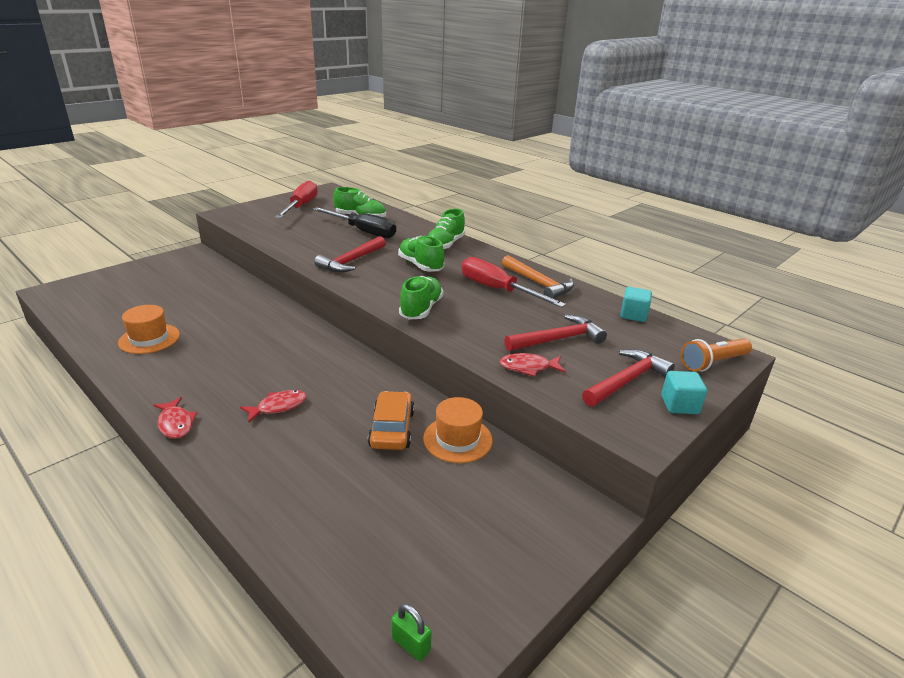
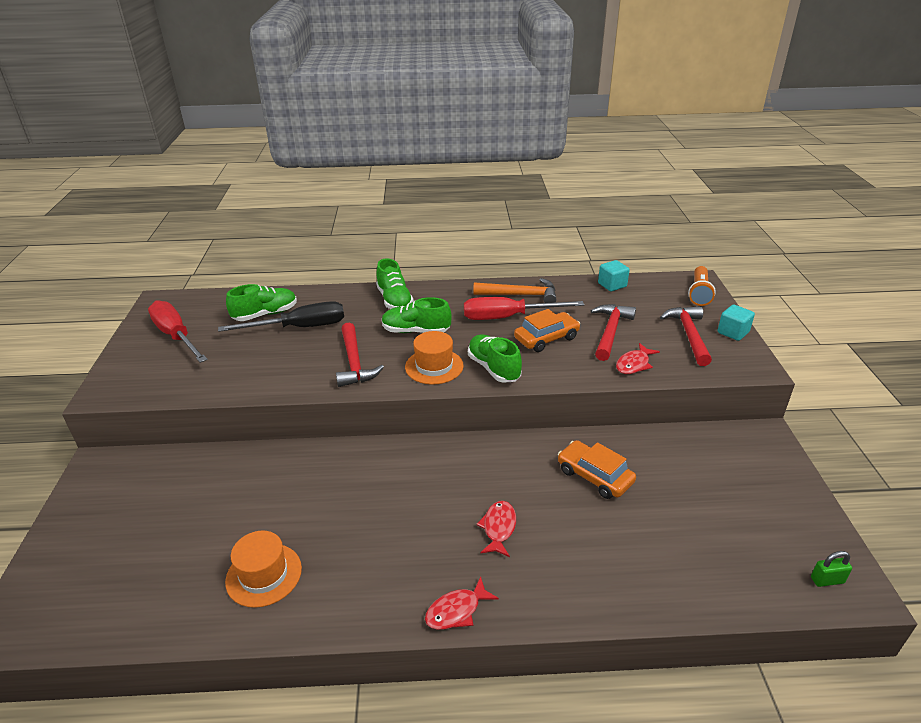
camera: 45 degrees left, 5 degrees up
(176, 423) = (456, 611): red fish -> red fish turned 135 degrees clockwise
(457, 439) = (638, 449): orange hat -> orange hat (434, 366)
(497, 315) = (546, 338): none -> orange car

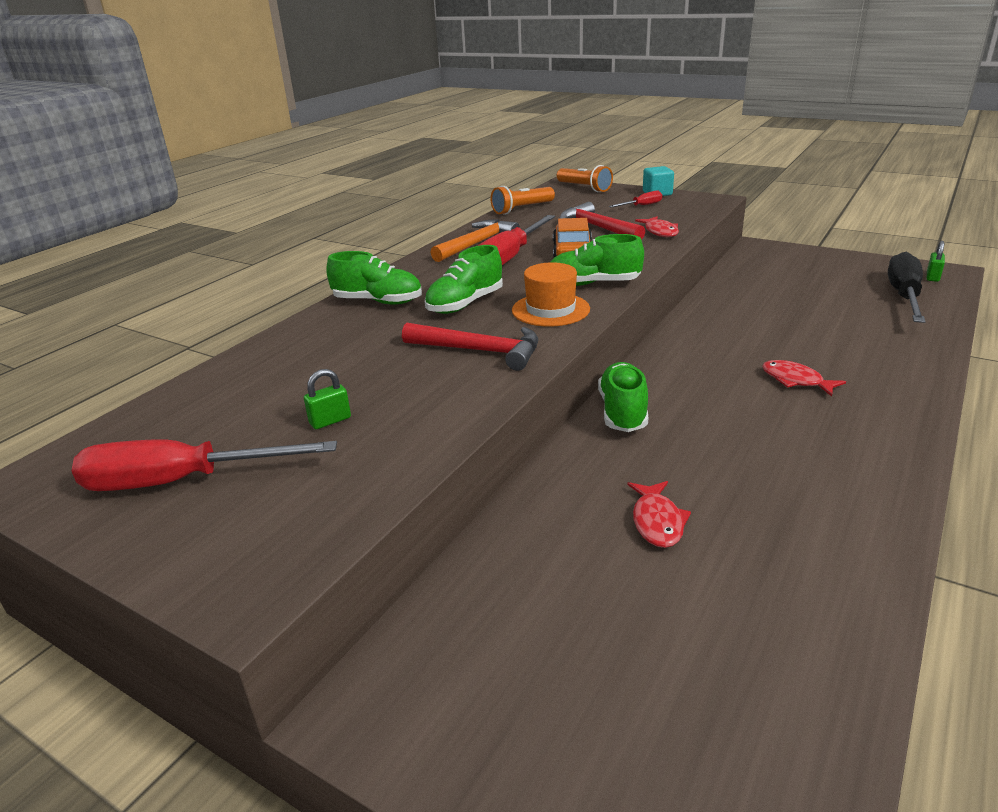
camera: 55 degrees left, 5 degrees down
(247, 349) = (330, 421): none -> green padlock
(264, 575) = (781, 557): orange hat -> none
(265, 314) = (258, 390): green shoe -> green shoe (622, 412)
(300, 328) = (339, 370): black screwdriver -> black screwdriver (904, 296)
(456, 611) = (905, 433): red fish -> red fish (657, 521)
(594, 476) = (754, 318): orange car -> none
(612, 285) = (522, 209): turquoise cube -> orange flashlight
(689, 335) = (641, 206): red hammer -> red screwdriver

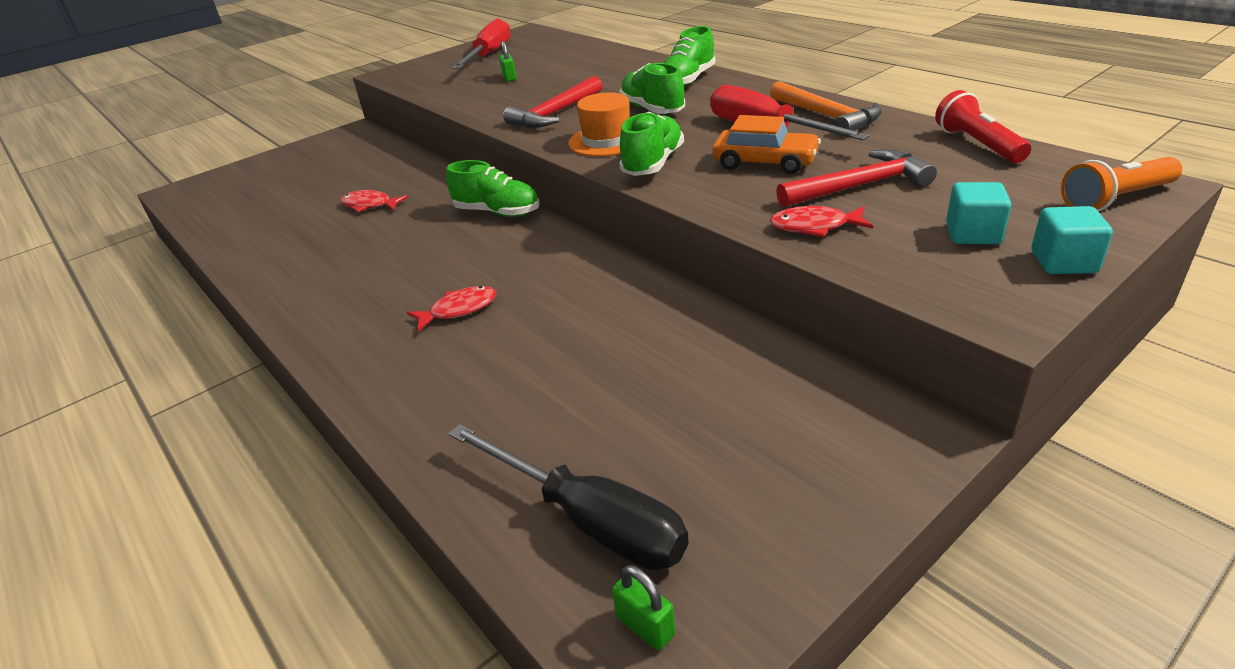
camera: 110 degrees right, 5 degrees up
(522, 209) = (977, 144): orange flashlight -> red flashlight
(641, 206) = (973, 234): red screwdriver -> turquoise cube

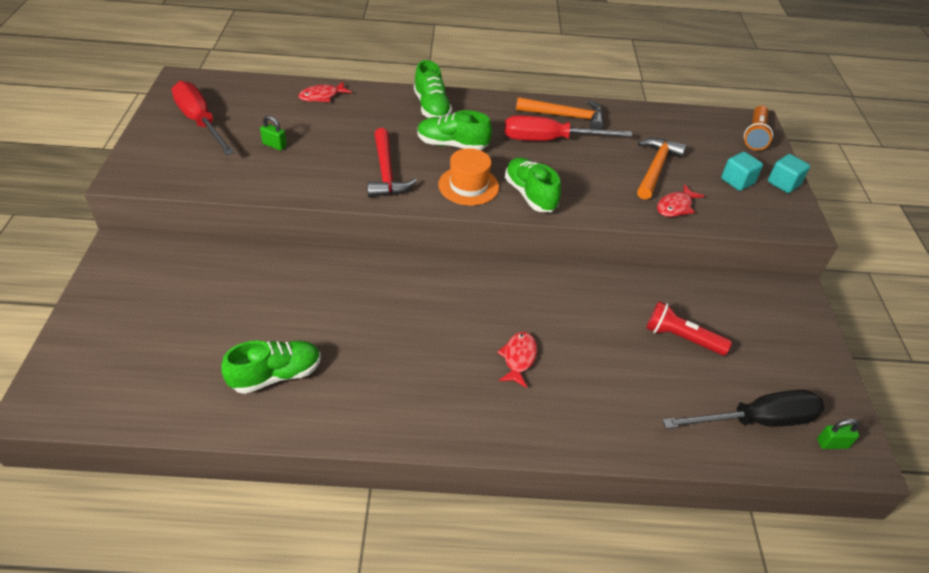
camera: 55 degrees left, 10 degrees up
(370, 205) = (297, 316): red fish -> red fish (322, 96)
(497, 212) = (414, 272): green shoe -> green shoe (276, 375)
(765, 162) = (588, 168): orange car -> none
(859, 186) = (655, 168): red hammer -> orange hammer
(977, 144) = (664, 116): red flashlight -> red flashlight (681, 338)

